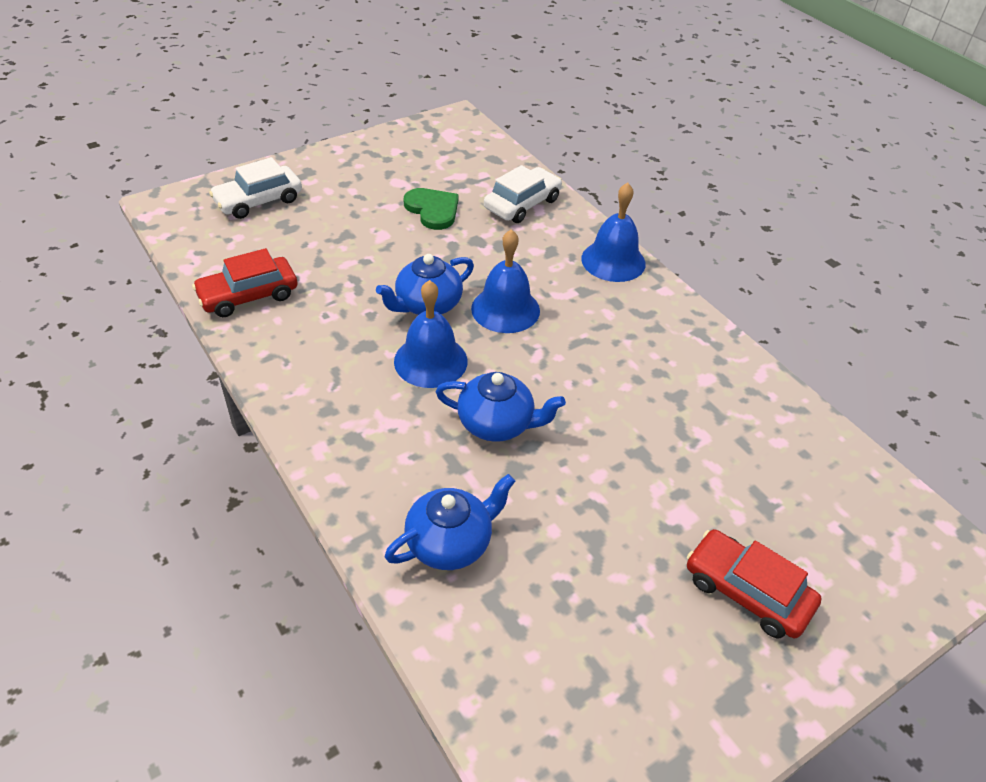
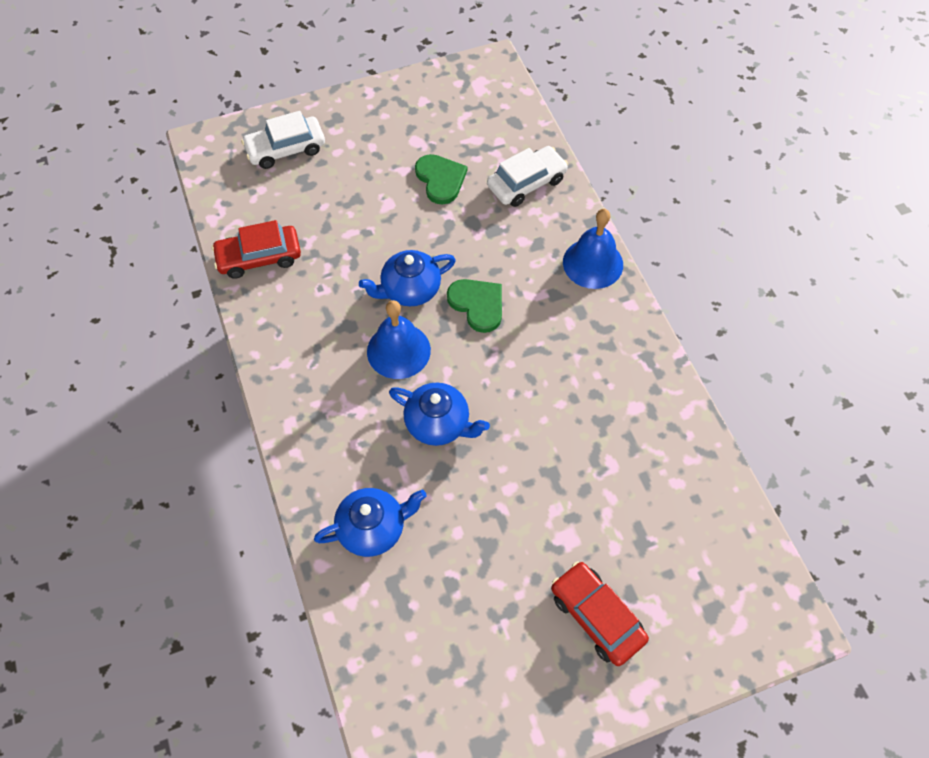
camera: 15 degrees right, 15 degrees up
(505, 309) = (477, 305): blue bell -> green heart

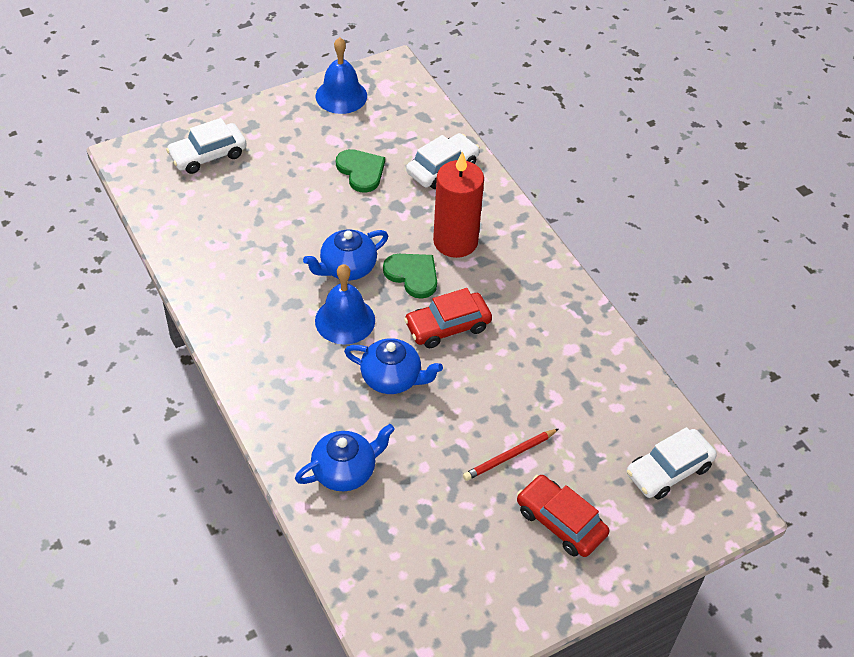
camera: 10 degrees left, 10 degrees down
(259, 257) = (198, 251): red car -> red car (447, 326)
(528, 269) = (455, 241): none -> red candle
(552, 530) = (509, 456): none -> red pencil
(593, 263) = (514, 232): blue bell -> blue bell (341, 96)
(725, 566) = (669, 470): none -> white car

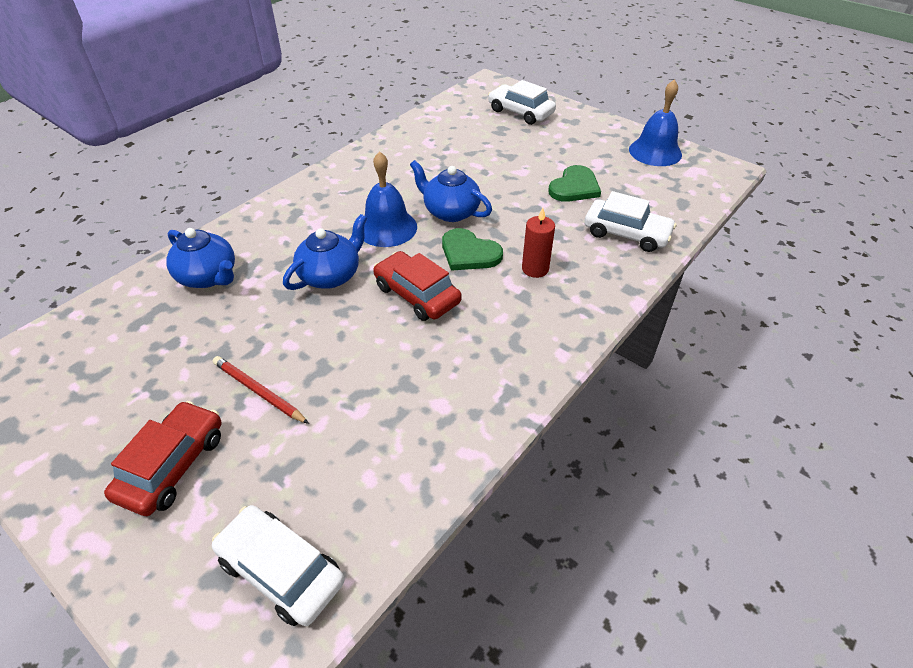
camera: 70 degrees right, 5 degrees down
(392, 378) = (331, 275): blue teapot -> blue teapot turned 135 degrees counterclockwise
(413, 275) = (469, 253): green heart -> green heart turned 105 degrees clockwise
(455, 241) = (535, 269): red candle -> red candle, size x0.53

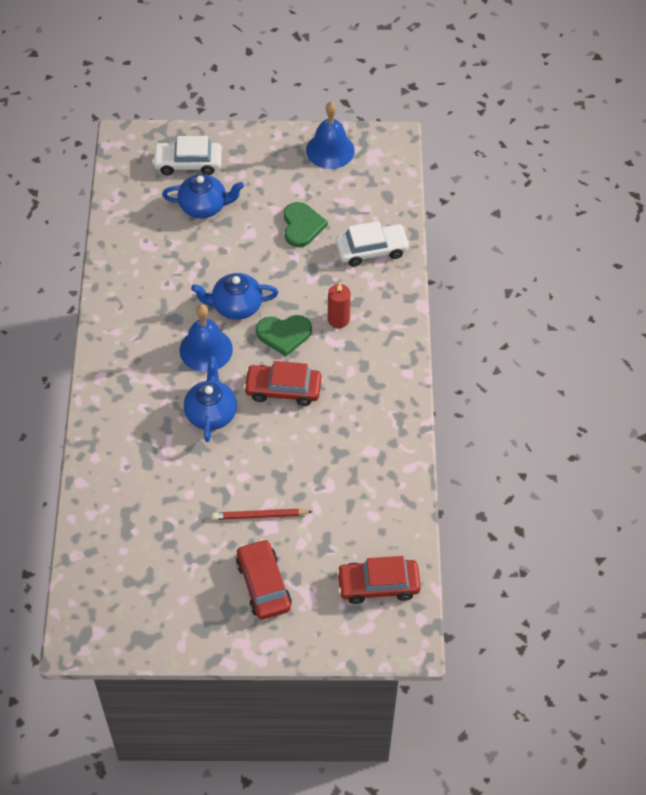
camera: 40 degrees left, 10 degrees up
(208, 277) = (128, 470): blue teapot -> blue teapot (204, 206)
(281, 571) = (378, 585): white car -> red car

